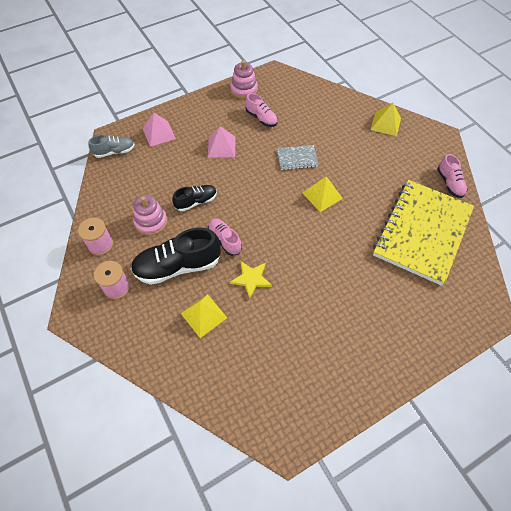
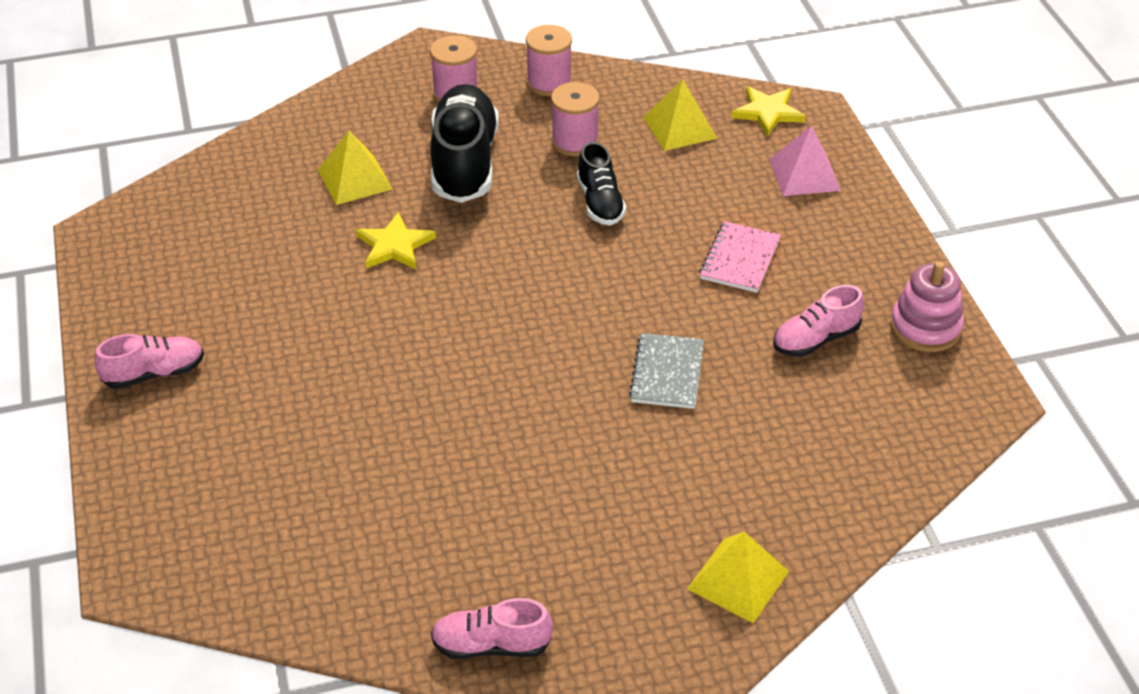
camera: 105 degrees right, 15 degrees down
(114, 151) = (767, 112): grey shoe -> yellow star
(151, 222) = (575, 142): pink stacking toy -> pink spool
(221, 146) = (739, 259): pink pyramid -> pink notebook
(225, 240) = (493, 226): pink shoe -> pink shoe (154, 373)
(322, 195) = (546, 389): yellow pyramid -> yellow pyramid (679, 127)
(422, 232) = (377, 533): yellow notebook -> none

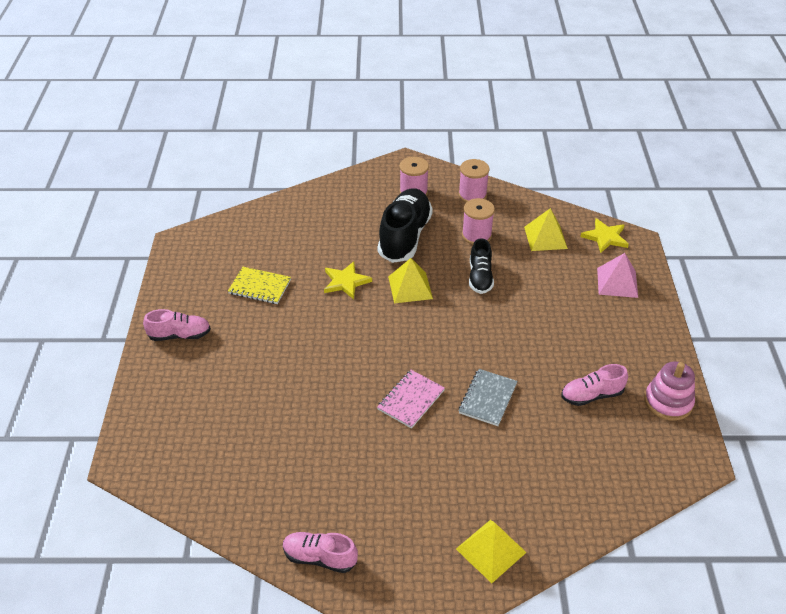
camera: 15 degrees right, 0 degrees up
(259, 277) = (260, 287): none -> yellow notebook
(355, 179) = (336, 235): yellow pyramid -> yellow pyramid (410, 287)
(739, 259) = (558, 331): pink notebook -> pink notebook (411, 400)

